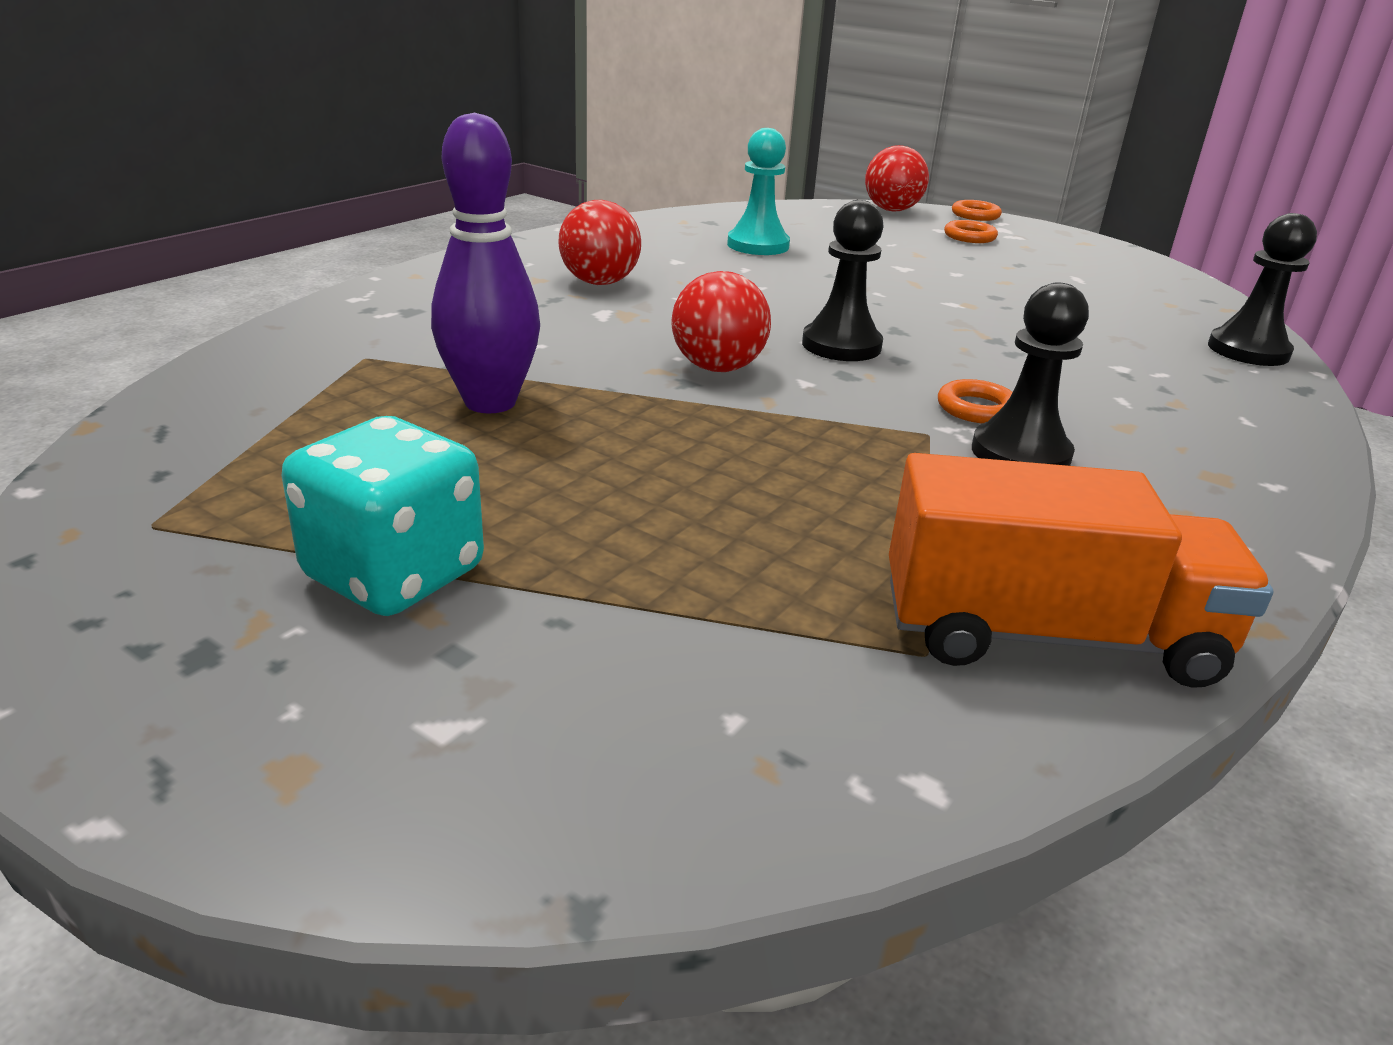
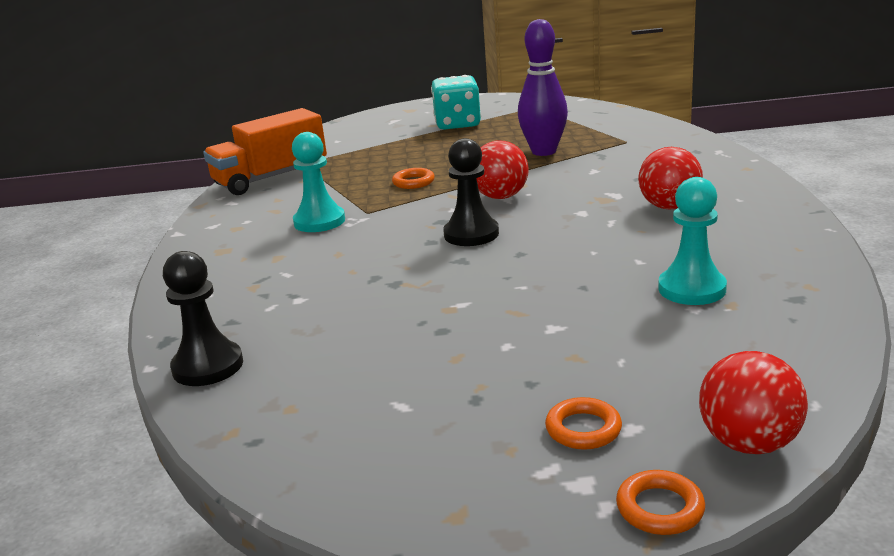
camera: 145 degrees right, 5 degrees down
(976, 409) = (358, 232): orange ring -> orange ring (413, 182)
(1020, 454) = (319, 221): black pawn -> turquoise pawn

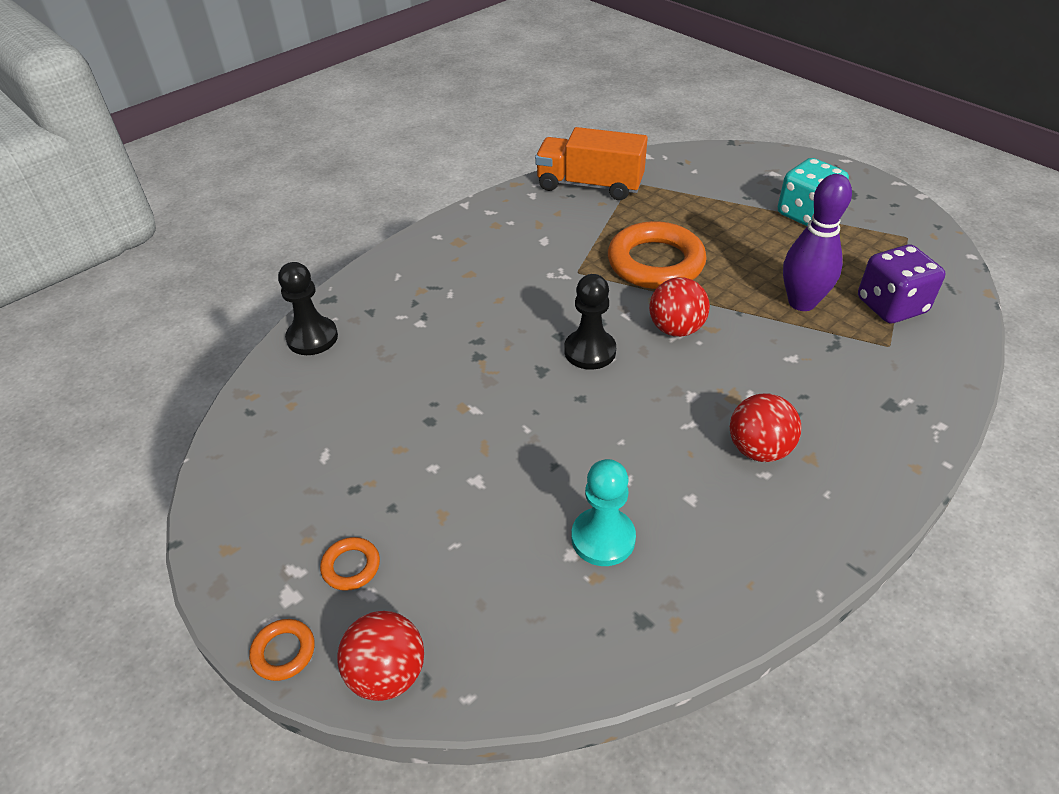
camera: 50 degrees right, 20 degrees up
(319, 221) = (540, 257): turquoise pawn -> none
(413, 182) = (655, 263): orange ring -> orange ring, size x2.33
(590, 130) = (891, 306): none -> purple dice

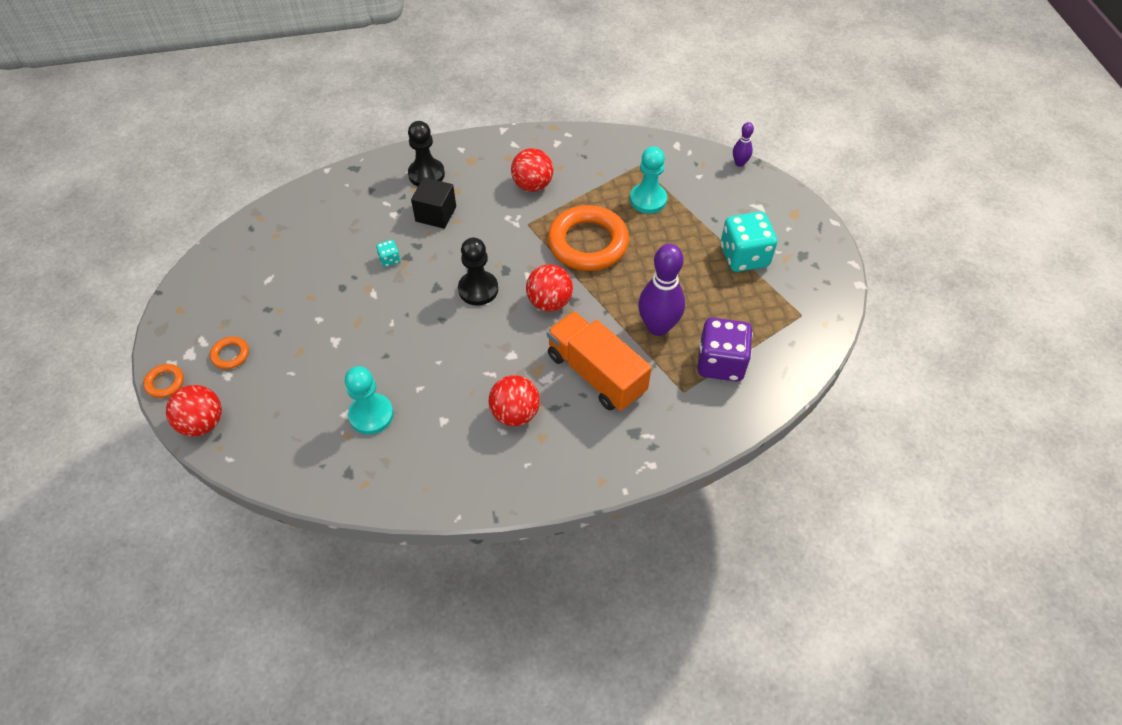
camera: 30 degrees right, 10 degrees up
(312, 338) = (322, 193): black pawn -> black pawn (426, 174)
(460, 367) = (389, 259): none -> turquoise dice
(469, 303) = (436, 214): none -> black cube
(546, 237) = (532, 185): none -> red ball
(589, 185) = (606, 153): orange truck -> orange truck (596, 373)
(671, 206) = (648, 199): none -> turquoise pawn
(718, 148) = (739, 163): none -> purple bowling pin

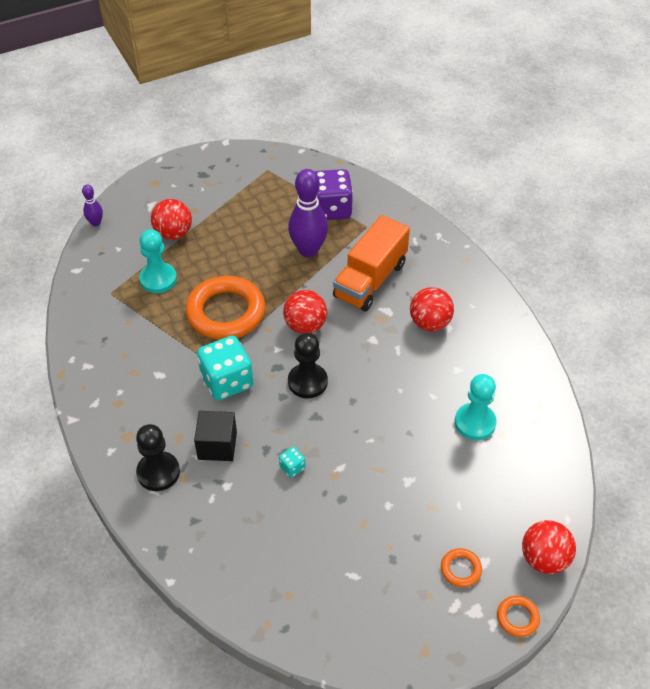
camera: 105 degrees left, 5 degrees down
(532, 185) = (156, 372): red ball -> red ball (173, 233)
(744, 256) = (214, 208): turquoise dice -> turquoise dice (227, 381)

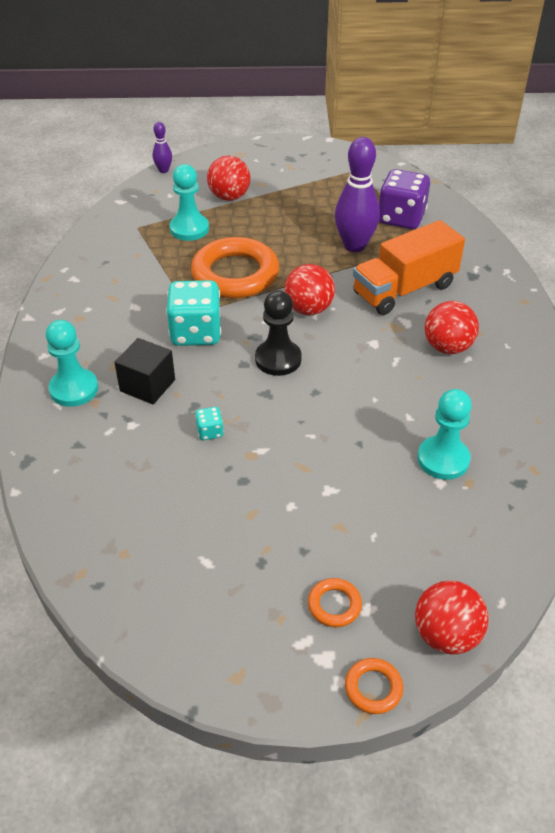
camera: 25 degrees right, 5 degrees down
(158, 472) = (74, 389): black pawn -> turquoise pawn

